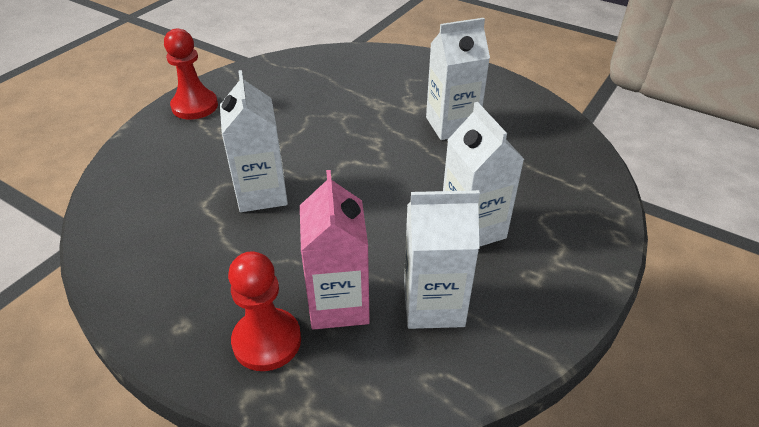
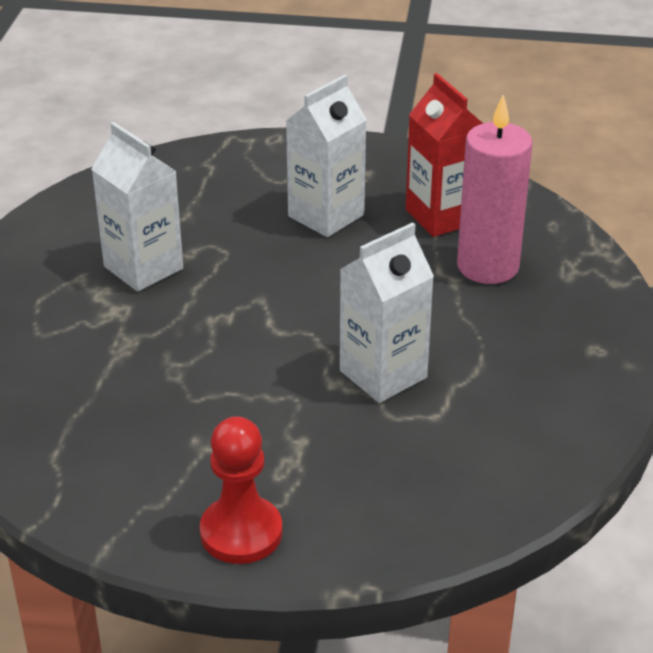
camera: 115 degrees left, 5 degrees down
(267, 341) = (562, 292): red pawn -> none
(338, 304) = (487, 266): pink carton -> pink candle
(433, 305) = (442, 216): white carton -> red carton

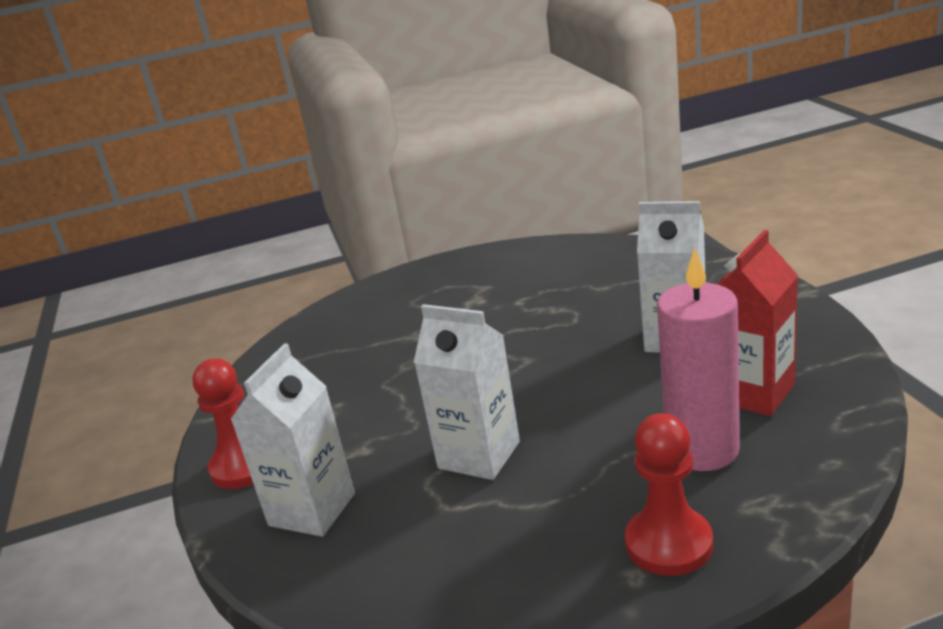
camera: 70 degrees right, 10 degrees down
(143, 268) = (518, 301): white carton -> white carton (312, 509)
(577, 322) = (669, 544): none -> red pawn

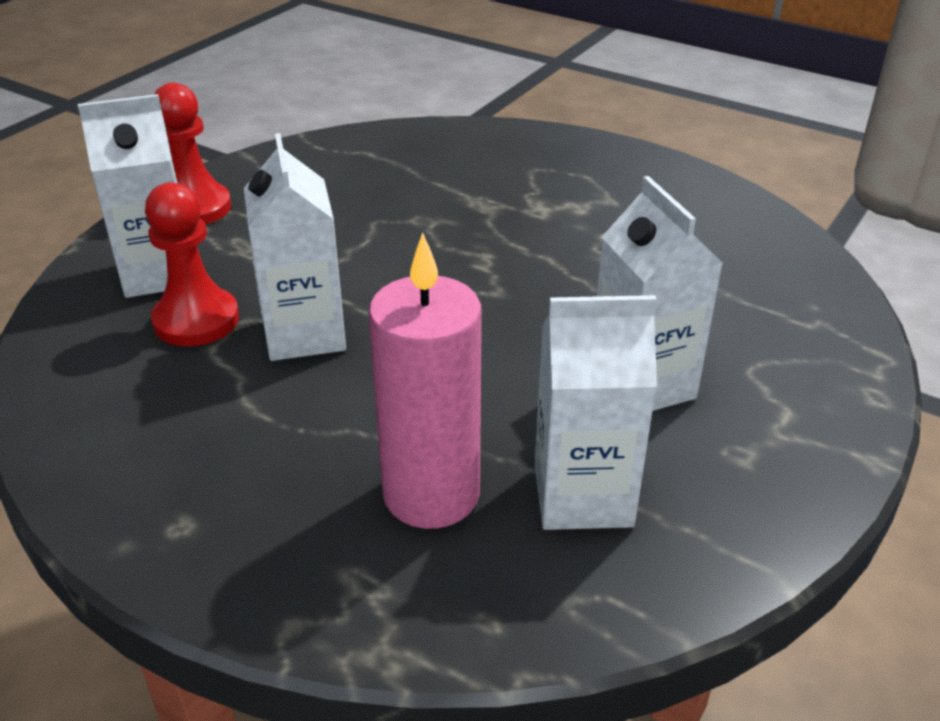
camera: 45 degrees right, 10 degrees up
(669, 544) = (245, 532): red pawn -> red pawn (196, 320)
(753, 392) = (583, 495): red carton -> white carton

